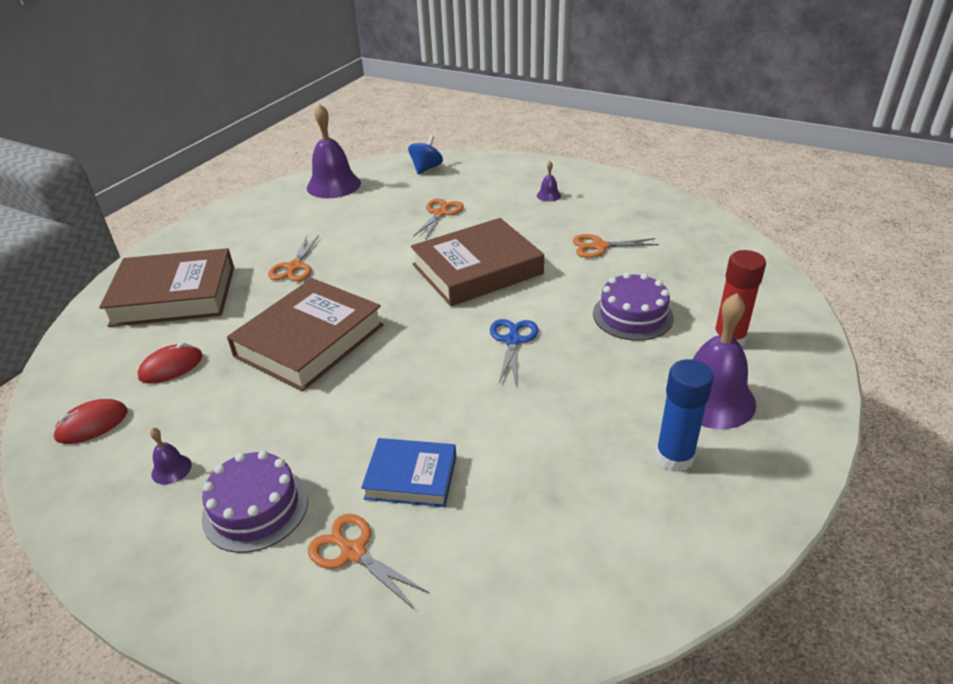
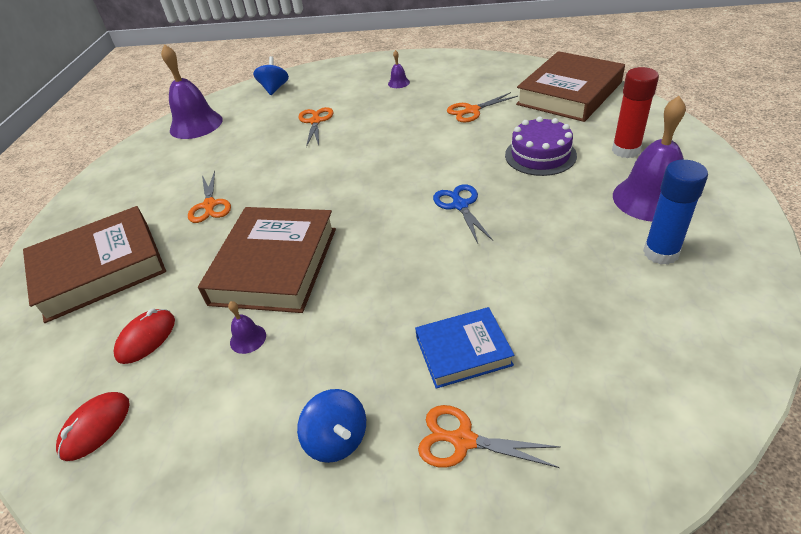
camera: 20 degrees left, 5 degrees up
(171, 469) = (220, 437): purple bell -> purple bell (248, 338)
(255, 508) = (337, 439): purple cake -> blue spinning top
(477, 269) = (384, 157): brown book -> brown book (569, 93)

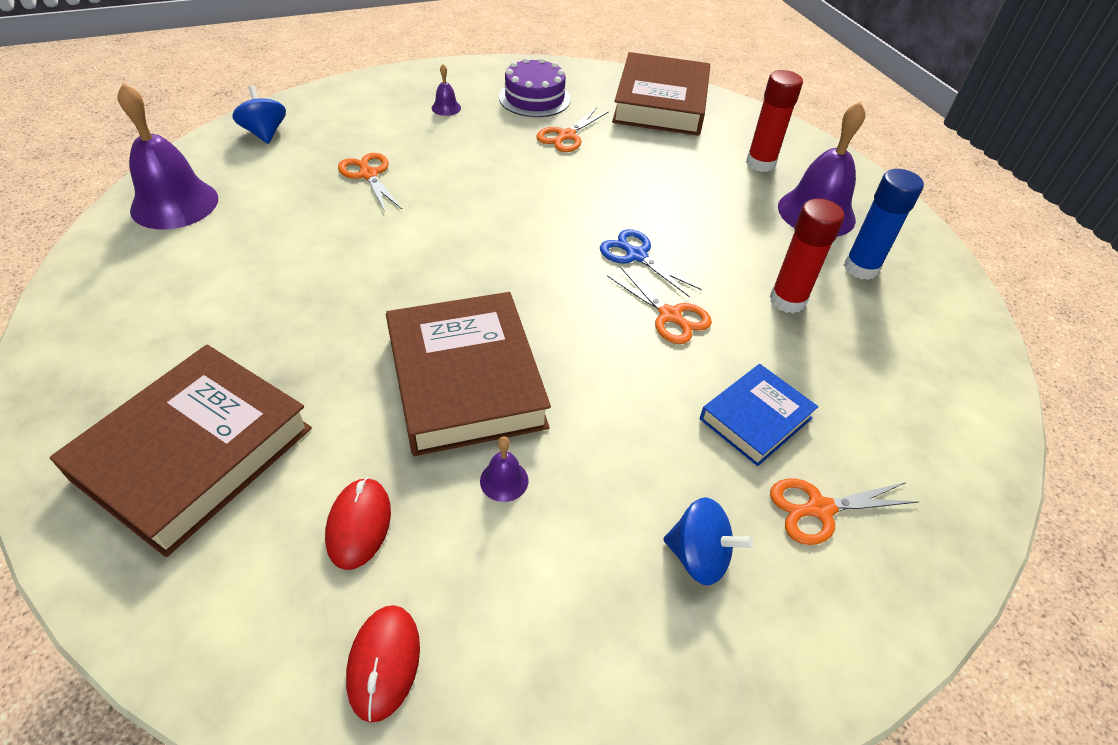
camera: 35 degrees left, 5 degrees up
(210, 205) = (302, 320): orange scissors -> orange scissors (670, 316)
(540, 155) = (680, 181): purple cake -> purple cake (534, 98)
(565, 265) = (787, 300): none -> red glue stick

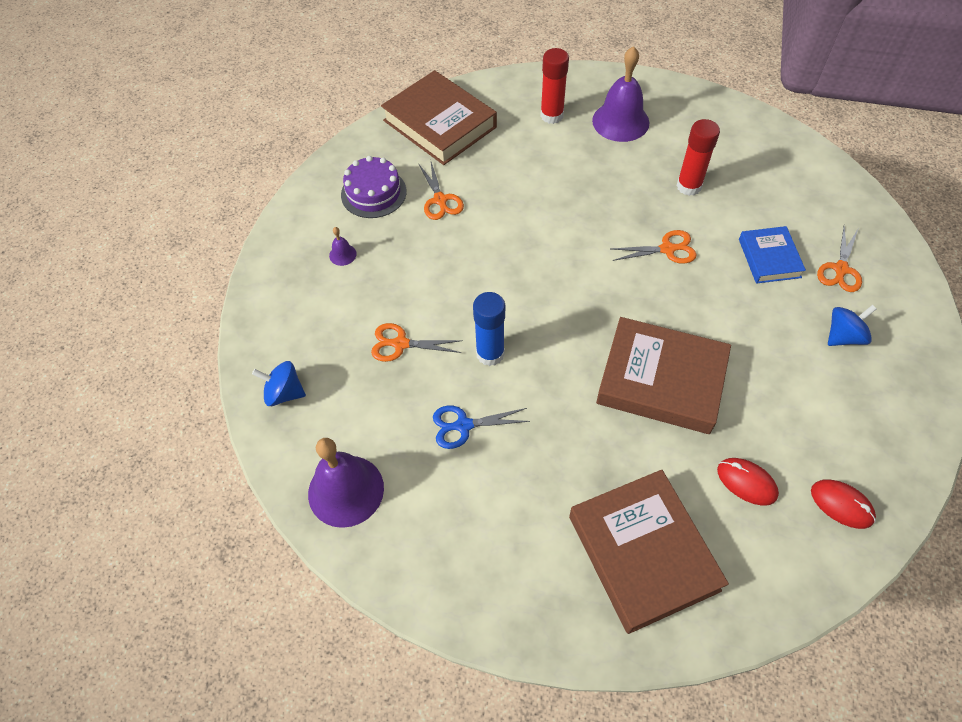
camera: 50 degrees left, 10 degrees up
(504, 480) = (751, 397): purple bell -> none
(636, 255) = (601, 234): blue scissors -> blue scissors (463, 425)
(861, 268) = (683, 135): blue glue stick -> blue glue stick (490, 353)

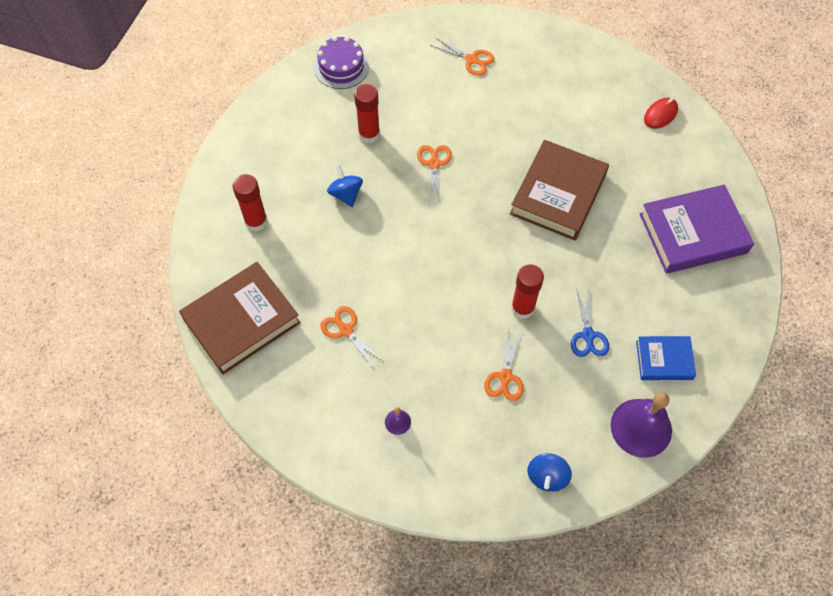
camera: 85 degrees left, 5 degrees up
(373, 193) = (323, 389): purple cake -> purple cake (341, 67)
(440, 200) = (345, 330): orange scissors -> orange scissors turned 120 degrees counterclockwise
(490, 353) = (522, 308): blue glue stick -> red glue stick
(620, 121) = (279, 168): purple bell -> none
(643, 553) = (693, 233): brown book -> purple book
(746, 482) = (643, 162): red mouse -> none
(769, 258) = (454, 100): blue book -> blue book (664, 360)
(843, 336) = (531, 75): blue spinning top -> blue spinning top (346, 194)

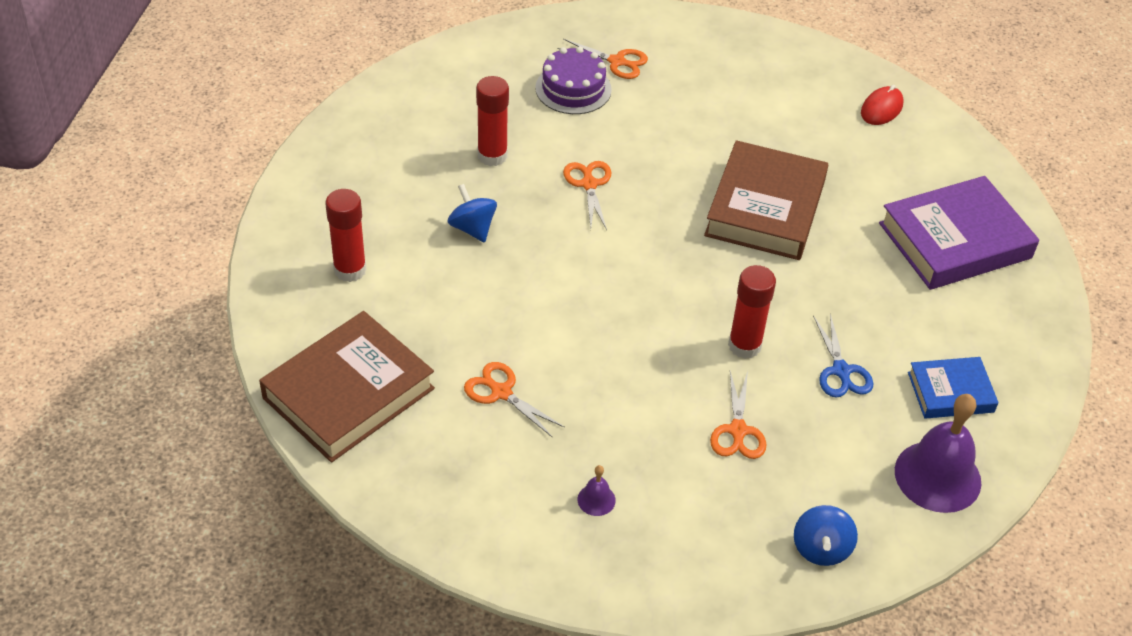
camera: 10 degrees left, 15 degrees down
(341, 67) = (440, 80): purple cake -> purple cake (573, 89)

